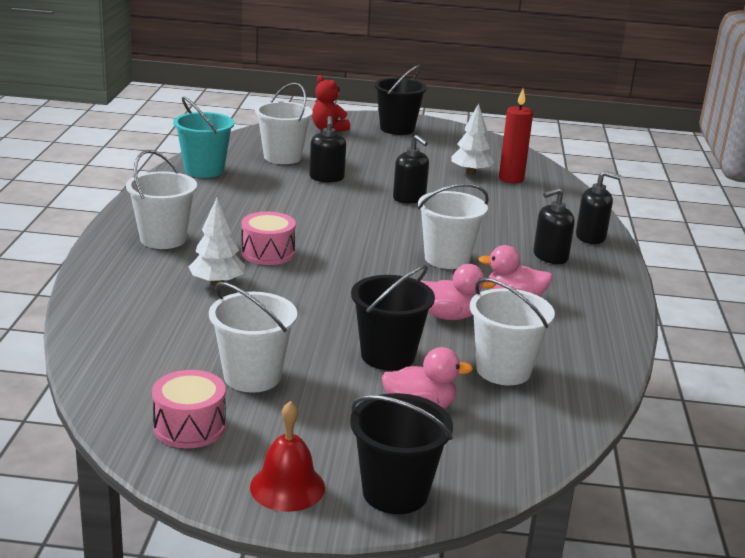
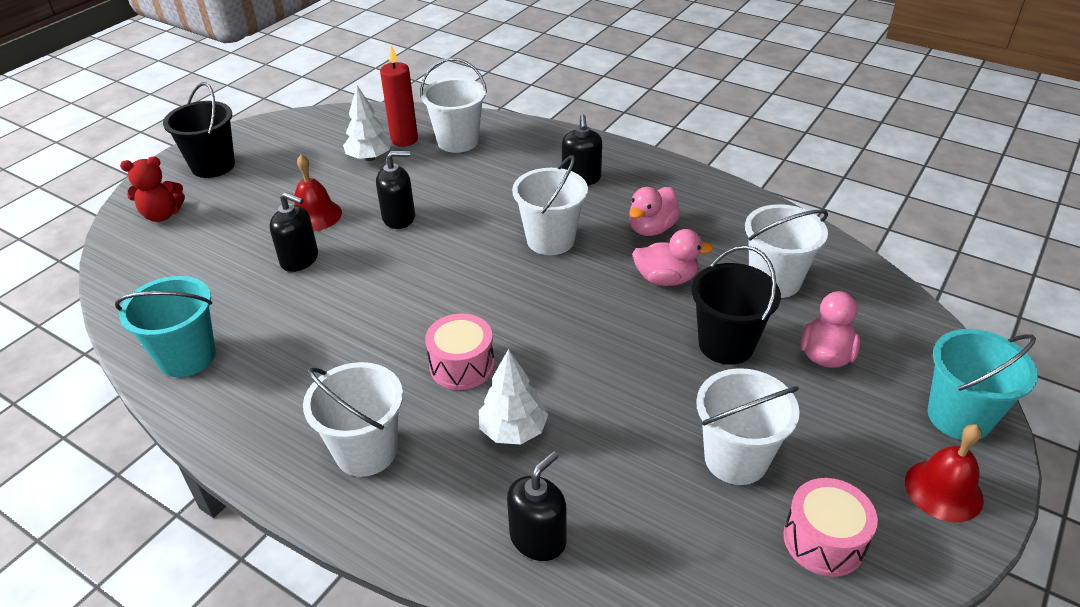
camera: 60 degrees left, 15 degrees up
(282, 157) = (210, 276): white bucket -> white bucket (458, 141)
(380, 171) = (315, 215): none -> red bell
(395, 492) = (959, 417): black bucket -> turquoise bucket
(449, 316) = (666, 279): pink duck -> pink duck turned 60 degrees clockwise
(590, 237) = (556, 142): black soap dispenser -> black soap dispenser (538, 539)

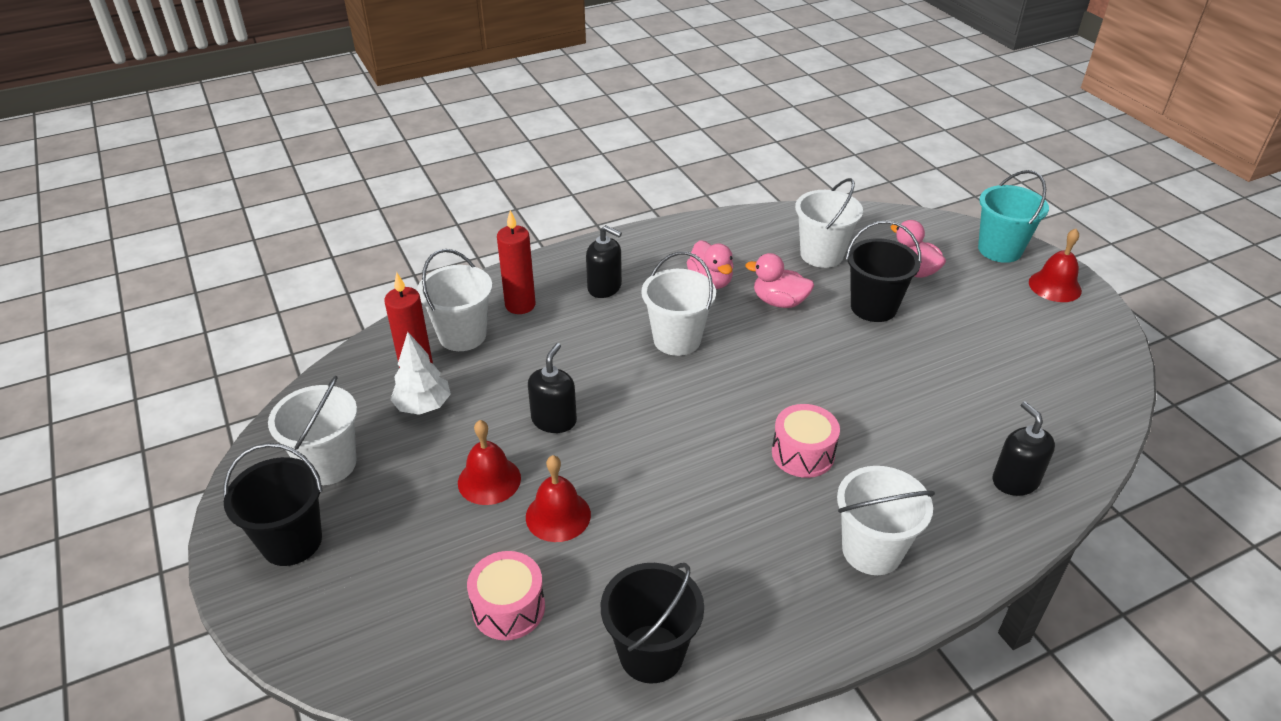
camera: 60 degrees left, 0 degrees up
(162, 215) = (352, 618): red teddy bear -> none
(187, 357) = (651, 653): turquoise bucket -> black bucket
(300, 259) = (558, 515): black soap dispenser -> red bell
(513, 430) = (898, 452): white tree -> none
(517, 150) = (520, 305): none -> red candle
(666, 279) = (779, 302): pink duck -> pink duck turned 105 degrees counterclockwise
(736, 459) = (987, 354): white bucket -> white bucket (328, 464)
(824, 540) = (1073, 351): pink drum -> pink drum (508, 608)

